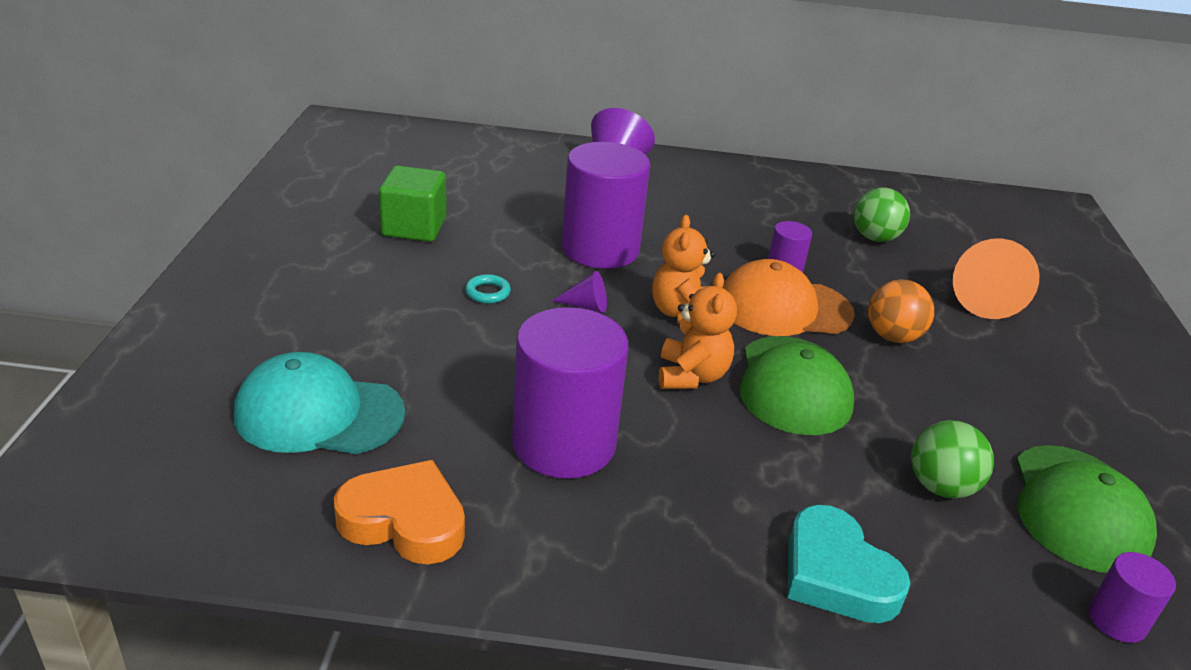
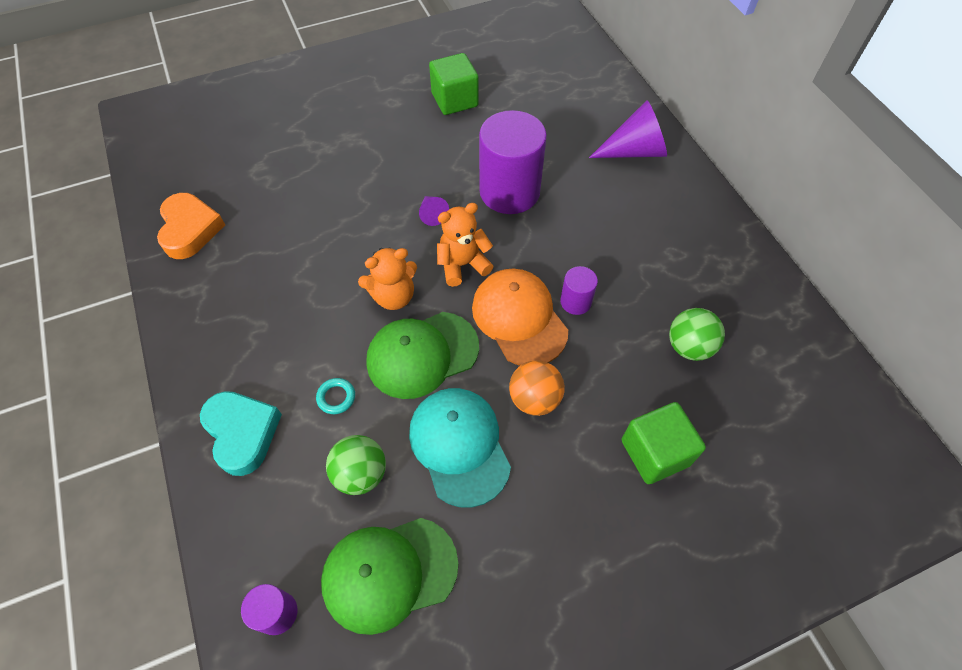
camera: 65 degrees right, 25 degrees up
(319, 413) = (250, 158): turquoise cap -> turquoise cap (459, 446)
(487, 292) = (410, 165): turquoise ring -> turquoise ring (336, 397)
(564, 443) = (286, 263): purple cylinder -> none
(836, 574) = (242, 433): turquoise heart -> turquoise heart turned 120 degrees clockwise
(983, 298) = (655, 452): orange cone -> green cube

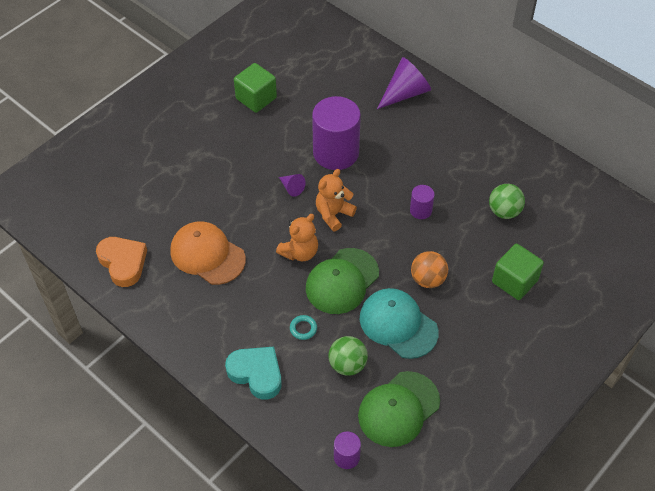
camera: 25 degrees left, 5 degrees down
(519, 318) = (391, 235): orange cap -> orange cap (207, 255)

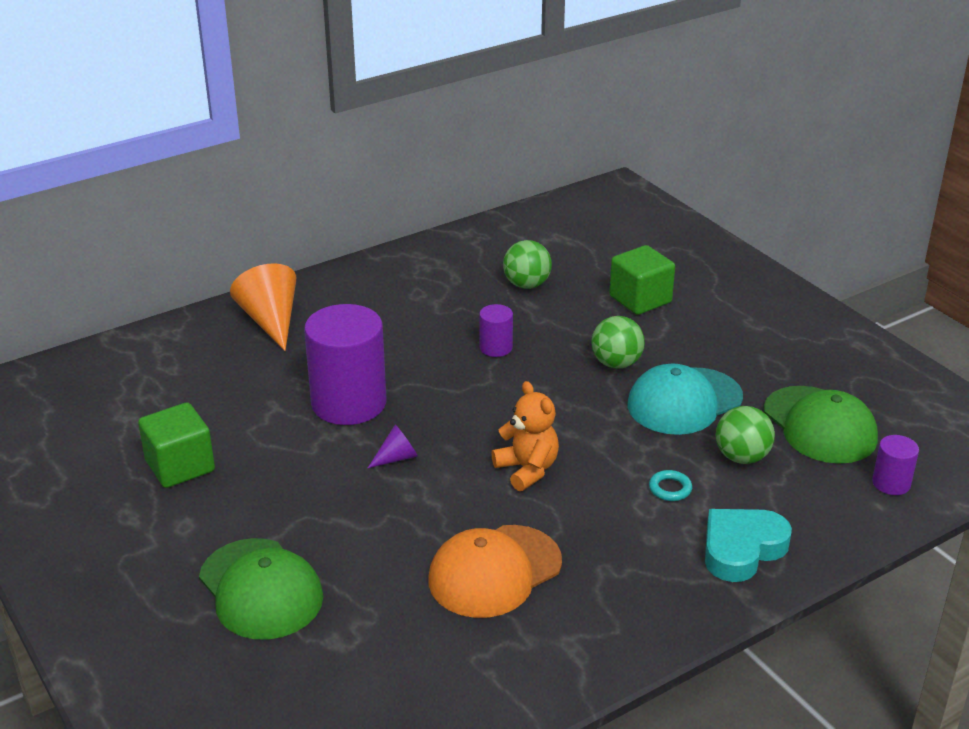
camera: 75 degrees left, 20 degrees down
(123, 263) = (472, 684): orange heart -> none
(333, 214) = (468, 425): orange teddy bear -> none
(342, 281) = (595, 438): green cap -> green cap (260, 589)
(405, 93) = (271, 321): purple cone -> orange cone
(428, 279) = (616, 363): orange ball -> green ball

